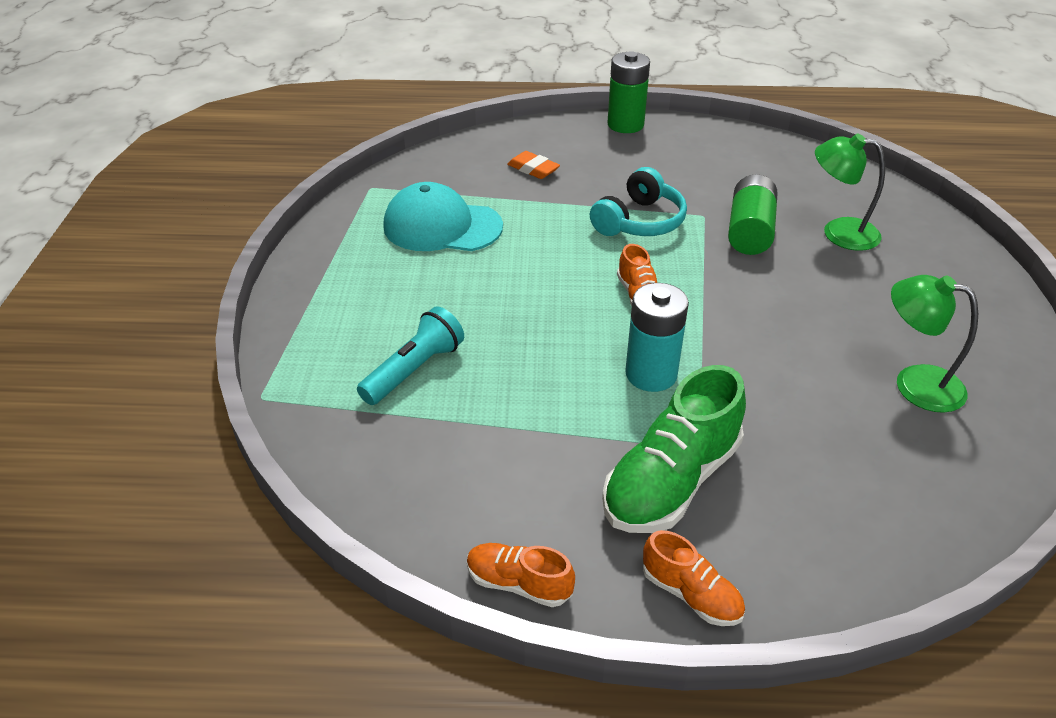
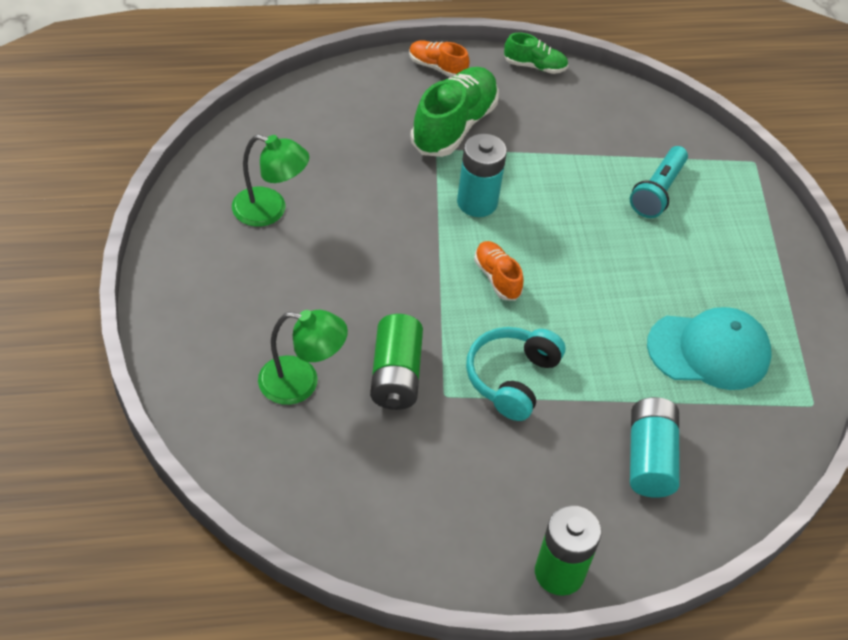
camera: 165 degrees right, 10 degrees up
(519, 583) = (534, 66): orange shoe -> green shoe
(533, 169) = (649, 458): orange eraser -> turquoise battery

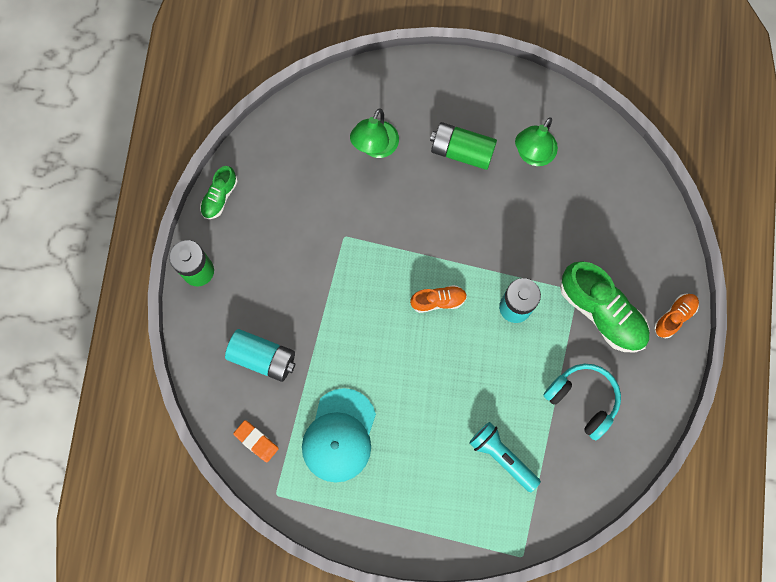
camera: 110 degrees right, 25 degrees up
(395, 375) = (368, 208): green battery -> green battery (462, 151)
(512, 378) = (347, 285): turquoise headphones -> turquoise headphones (582, 400)
(534, 66) = (666, 402): green shoe -> green shoe (220, 197)
(760, 441) = (256, 441): none -> orange eraser

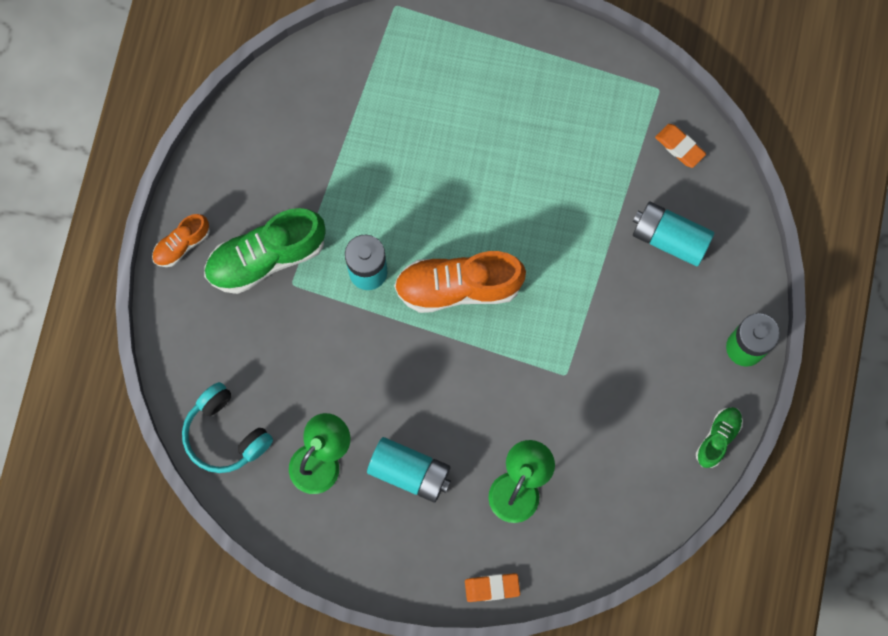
camera: 175 degrees left, 0 degrees up
(339, 435) = (585, 145): turquoise cap -> none
(390, 73) = (492, 587): none -> orange eraser
(438, 301) = (458, 287): orange shoe -> orange shoe, size x1.90
(462, 151) = (410, 472): green battery -> turquoise battery
(502, 457) = (404, 107): turquoise flashlight -> none
(582, 400) = (304, 161): turquoise headphones -> turquoise headphones (226, 434)
(601, 312) = (266, 257): green shoe -> green shoe turned 75 degrees counterclockwise

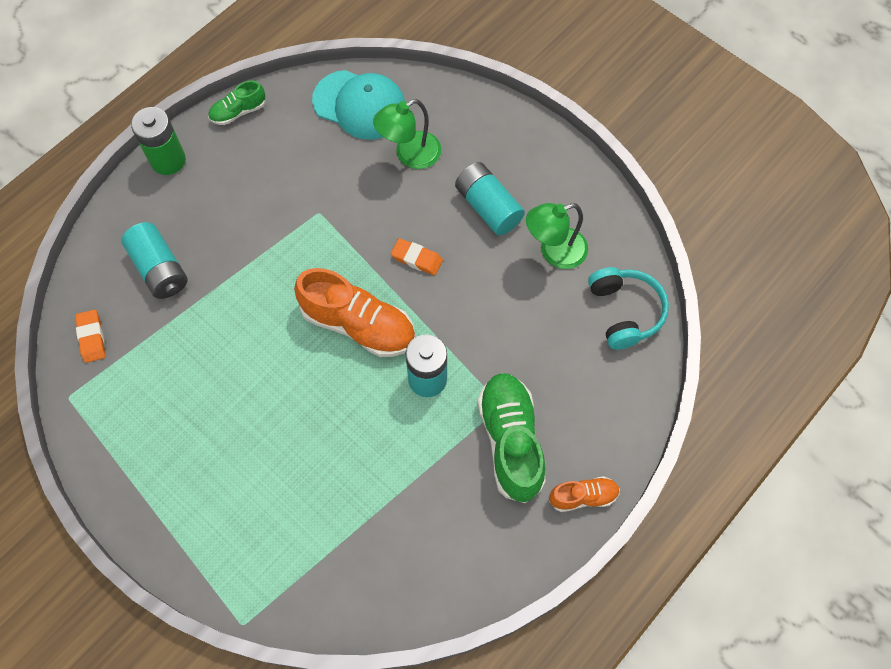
camera: 150 degrees left, 10 degrees down
(266, 257) = (510, 441): green shoe -> green shoe turned 105 degrees counterclockwise
(492, 587) = (474, 101): orange eraser -> orange eraser (417, 259)
(604, 516) = (360, 105): none -> turquoise cap

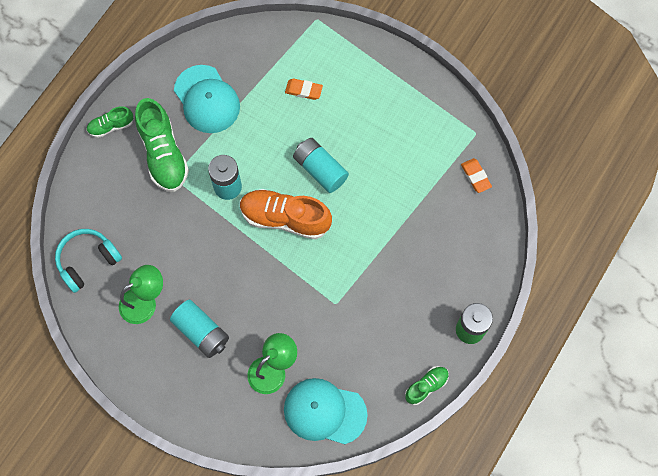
camera: 170 degrees right, 5 degrees up
(159, 269) = (445, 236): turquoise battery -> turquoise battery (320, 170)
(417, 259) = (251, 277): orange eraser -> orange eraser (303, 90)
(437, 515) = (207, 99): none -> turquoise cap
(583, 496) = (111, 126): orange shoe -> green shoe
(624, 312) = (88, 261): turquoise headphones -> turquoise headphones turned 75 degrees clockwise

